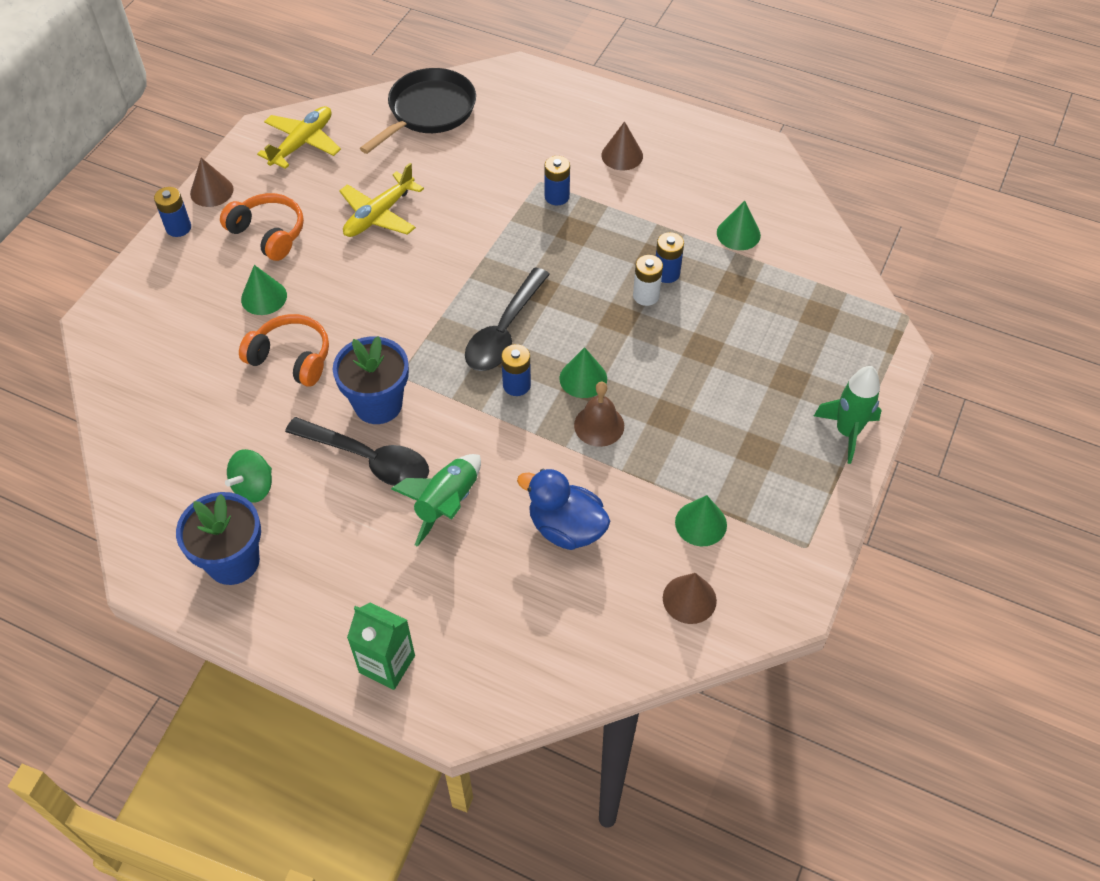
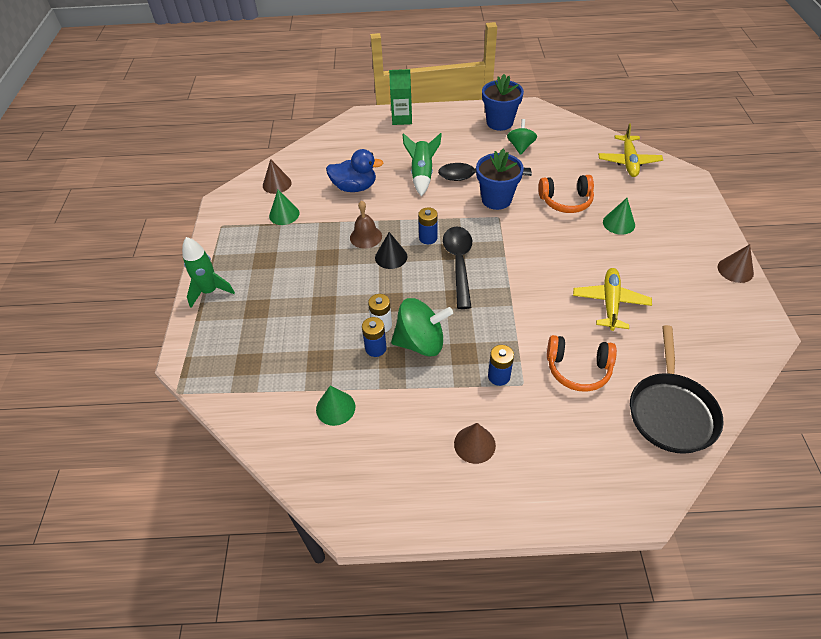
camera: 155 degrees right, 5 degrees down
(178, 228) = (720, 239): blue battery -> none
(268, 233) = (663, 259): orange headphones -> orange headphones (578, 369)
(302, 143) = (727, 334): yellow plane -> yellow plane (628, 161)
(583, 378) = (391, 257): green cone -> black cone
(613, 259) = (421, 342): none -> green spinning top

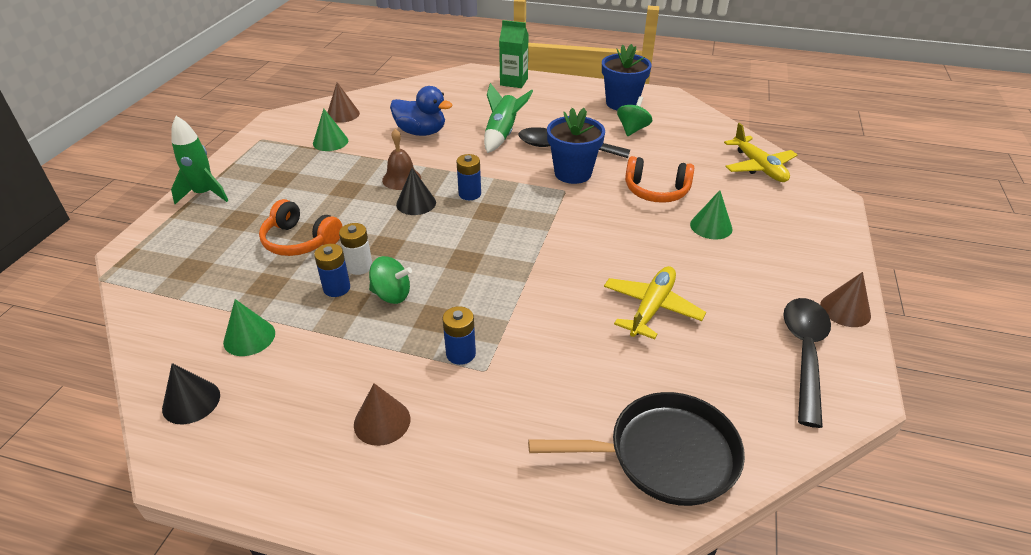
camera: 15 degrees right, 10 degrees down
(327, 471) = (191, 401): none -> black cone
(421, 342) = (391, 295): green spinning top -> green spinning top, size x0.62
(459, 263) = (488, 226): black spoon -> black spoon (804, 353)
(578, 369) = (566, 371): orange headphones -> orange headphones (300, 241)
(628, 161) = (759, 167): yellow plane -> yellow plane turned 45 degrees counterclockwise
(671, 411) = (664, 455): black pan -> black pan turned 120 degrees counterclockwise

